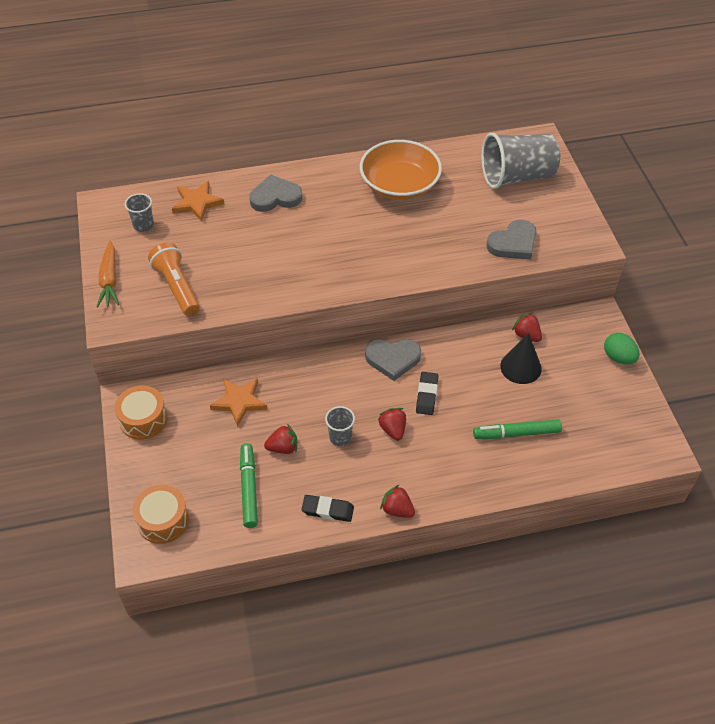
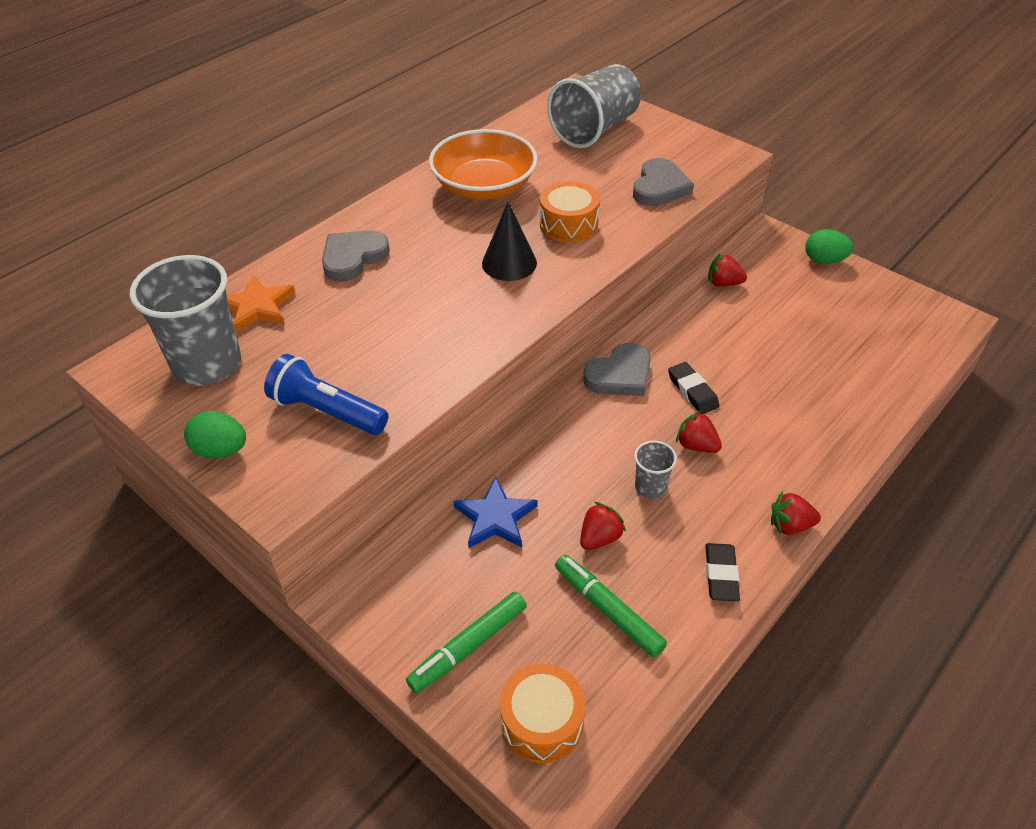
camera: 35 degrees left, 5 degrees down
(109, 280) = (221, 450): orange carrot -> green egg
(143, 225) = (207, 364): grey cup -> grey cup, size x2.14
(143, 419) = (392, 612): orange drum -> orange drum (568, 224)
(177, 287) = (326, 411): orange flashlight -> blue flashlight
(239, 402) = (495, 518): orange star -> blue star
(327, 510) = (721, 575): black eraser -> black eraser turned 60 degrees counterclockwise
(516, 433) = (816, 378): green marker -> green marker (468, 646)
(520, 367) = (751, 315): black cone -> black cone (509, 263)

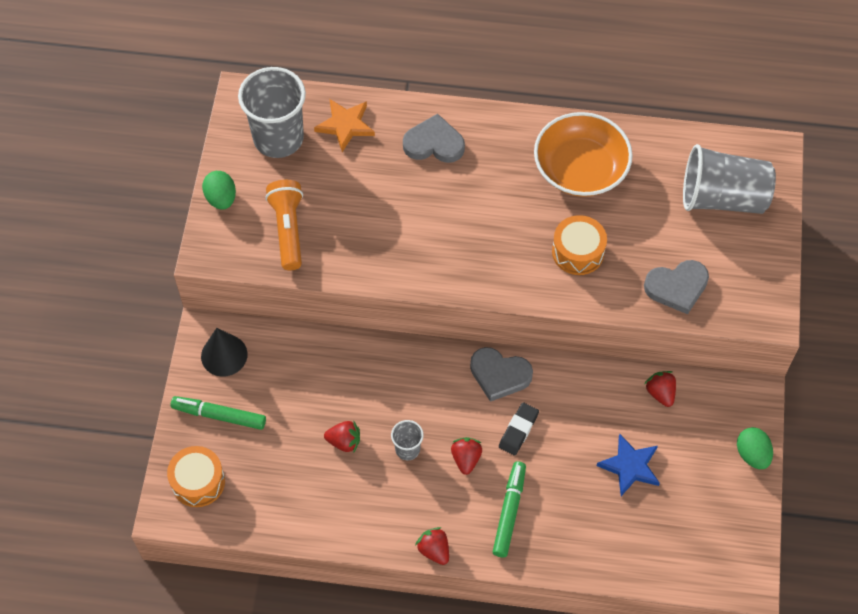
camera: 55 degrees right, 15 degrees up
(326, 411) = (288, 229): blue flashlight -> orange flashlight
(495, 518) = (318, 373): blue star -> blue star (630, 466)
(509, 263) = (503, 241): black cone -> black cone (224, 355)
(608, 609) = (294, 475): green marker -> green marker (509, 511)
(721, 575) = (364, 526): black eraser -> none

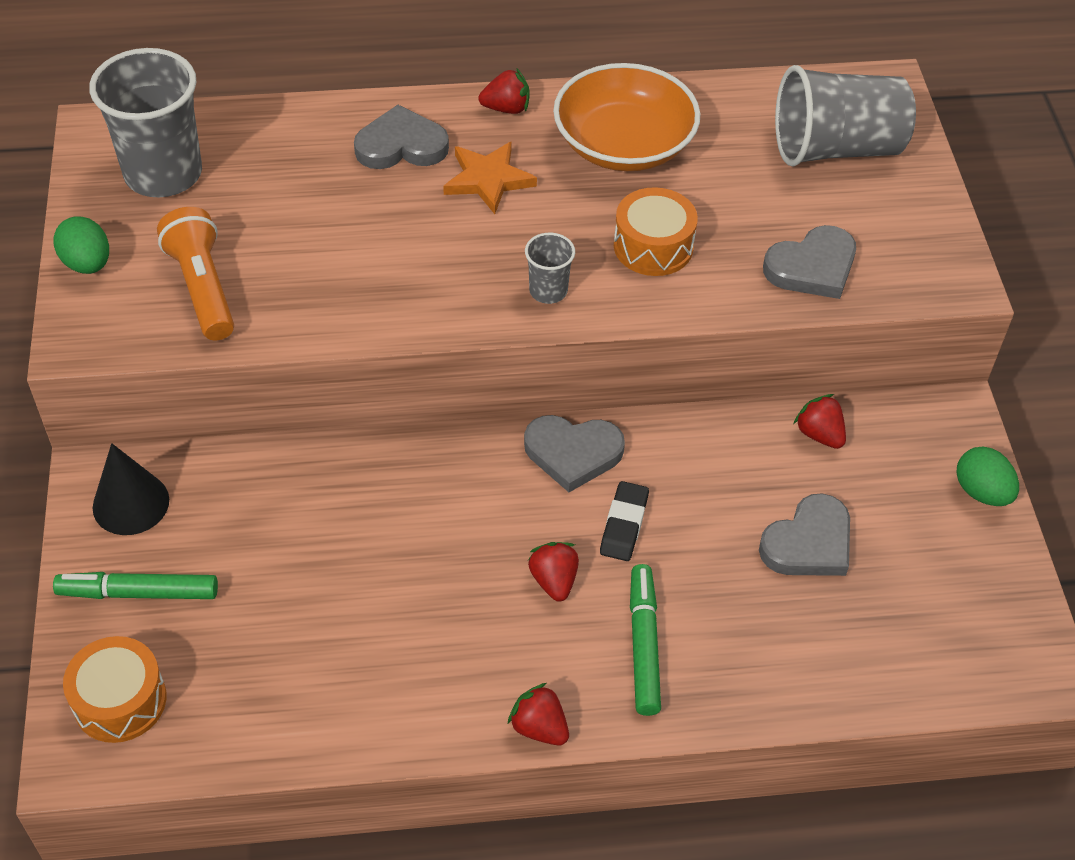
camera: 15 degrees left, 10 degrees down
(344, 441) = (353, 592): red strawberry -> red strawberry (506, 108)
(345, 125) = (263, 143): orange star -> orange star (488, 180)
(407, 449) = (457, 584): grey cup -> grey cup (548, 291)
(630, 466) = (808, 543): blue star -> grey heart

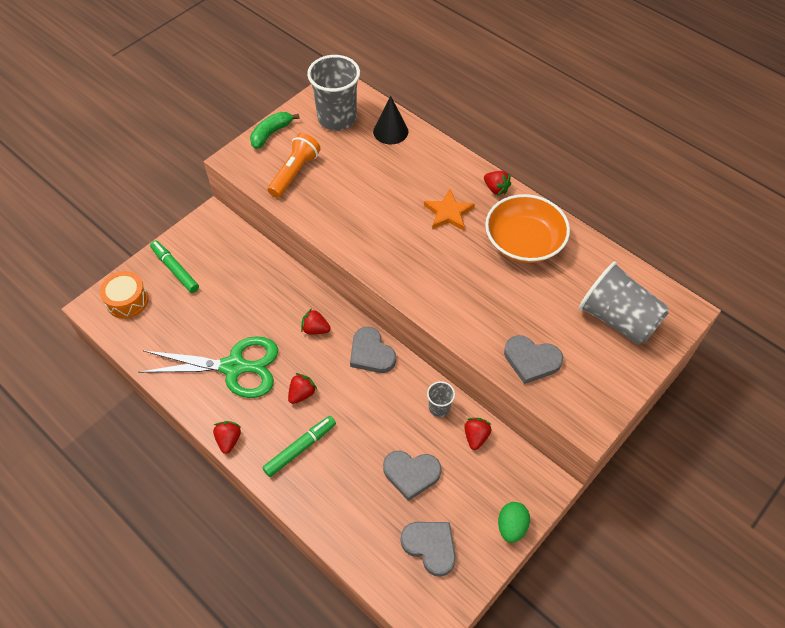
camera: 50 degrees right, 5 degrees up
(87, 264) = (271, 133): green egg -> green banana
(131, 503) = (210, 236): black cone -> black cone (390, 131)
(401, 145) = (434, 172): grey heart -> grey heart (430, 546)
(417, 634) = (235, 367): none -> green scissors
(460, 489) = (315, 329): none -> red strawberry
(548, 291) = (410, 277): grey cup -> grey cup (439, 408)
(624, 524) = (353, 398): black eraser -> none
(653, 246) = (476, 294): orange drum -> none

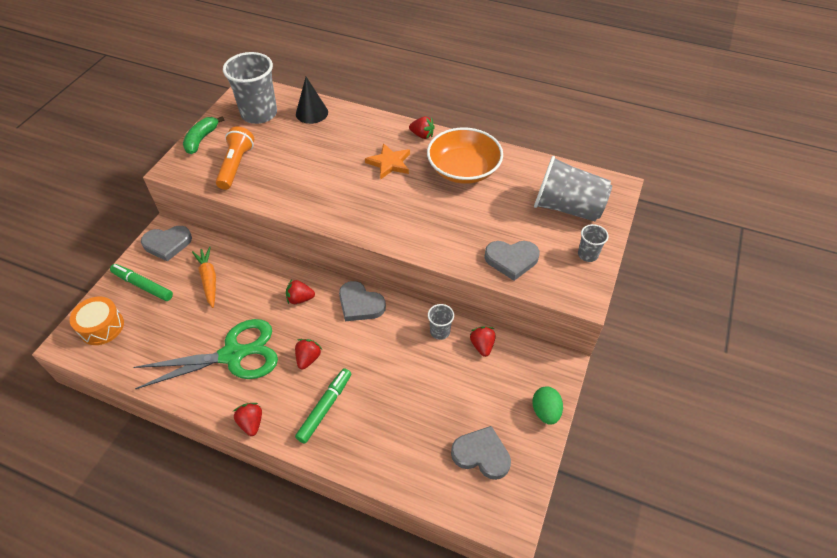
camera: 20 degrees left, 5 degrees down
(237, 282) = (209, 279): none -> orange carrot
(411, 474) = (438, 396): grey heart -> grey heart (167, 244)
(615, 379) = (587, 254): none -> grey cup

